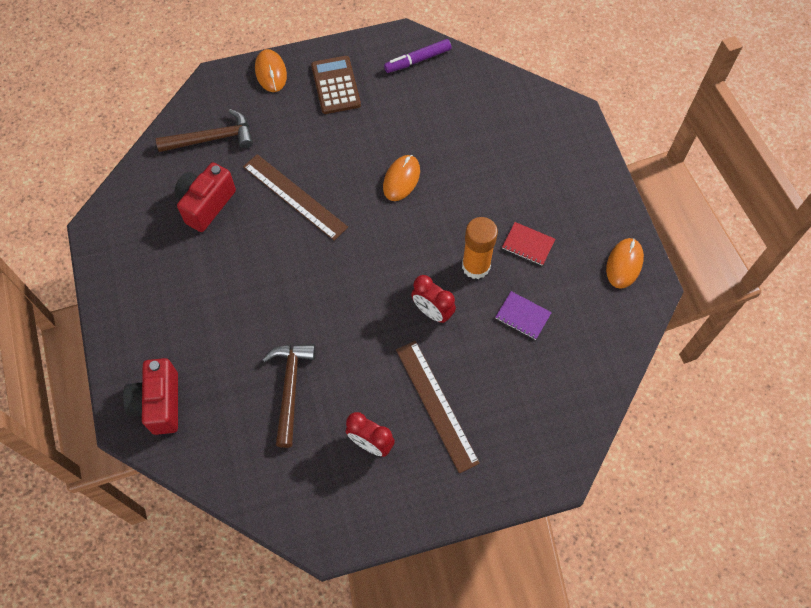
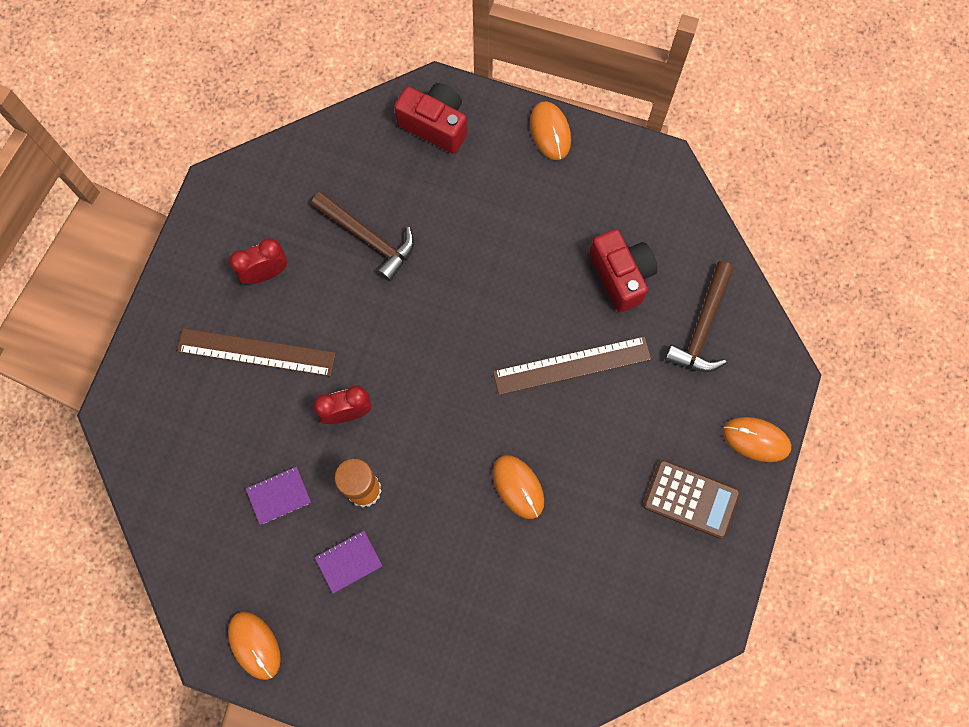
camera: 125 degrees right, 10 degrees up
(114, 317) = (550, 132): none -> orange mouse
(417, 60) = (667, 618): purple marker -> none
(528, 244) = (349, 561): red notebook -> purple notebook

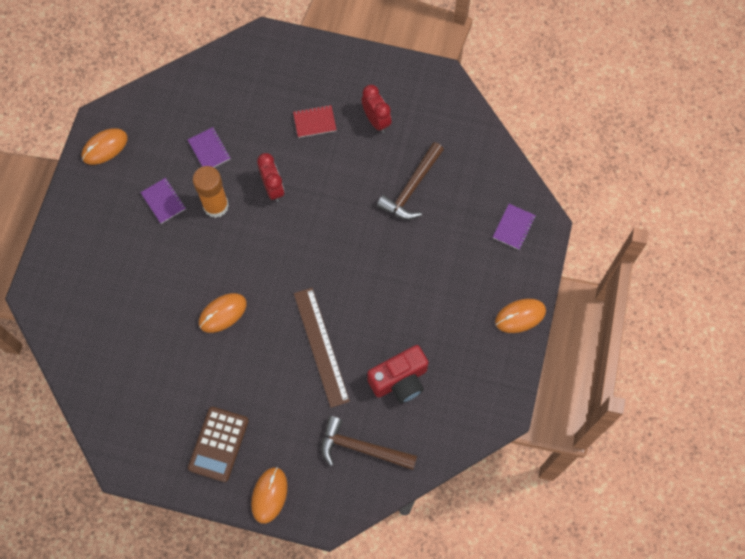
camera: 85 degrees right, 5 degrees down
(256, 352) = (314, 122): brown ruler -> red notebook
(435, 125) = (513, 227): red camera -> purple notebook

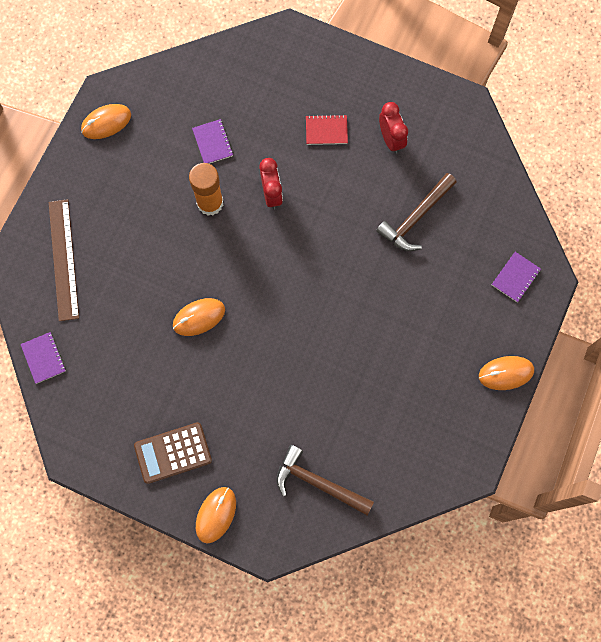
camera: 10 degrees right, 5 degrees up
(163, 201) = (157, 189): purple notebook -> purple notebook (43, 358)
(218, 444) = (173, 453): brown calculator -> brown calculator turned 45 degrees clockwise
(321, 346) = (294, 369): brown ruler -> brown ruler (63, 259)
(399, 380) = (369, 419): red camera -> none

